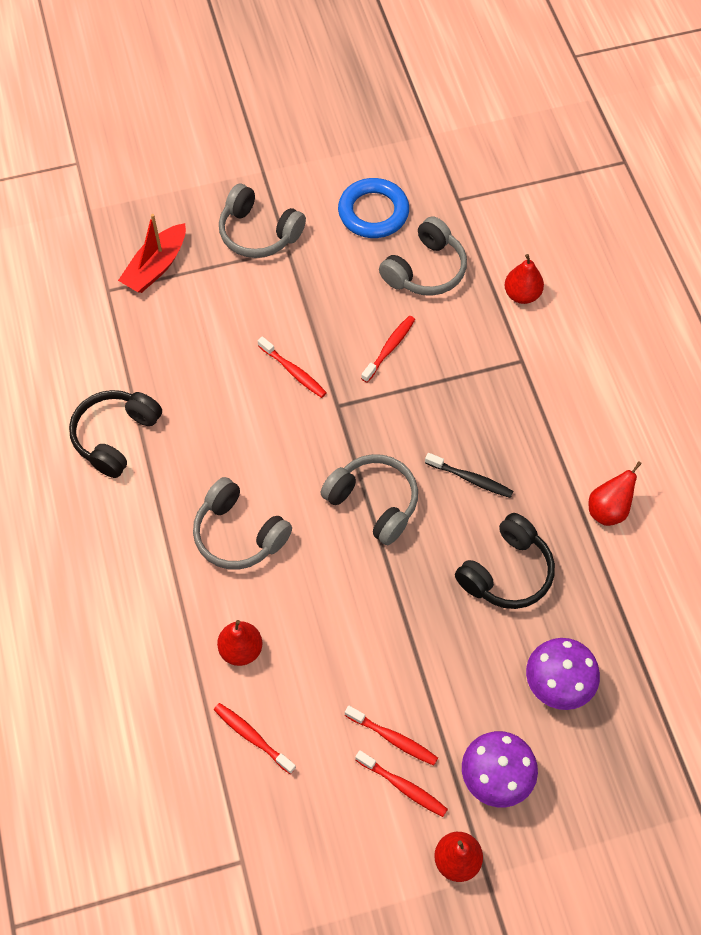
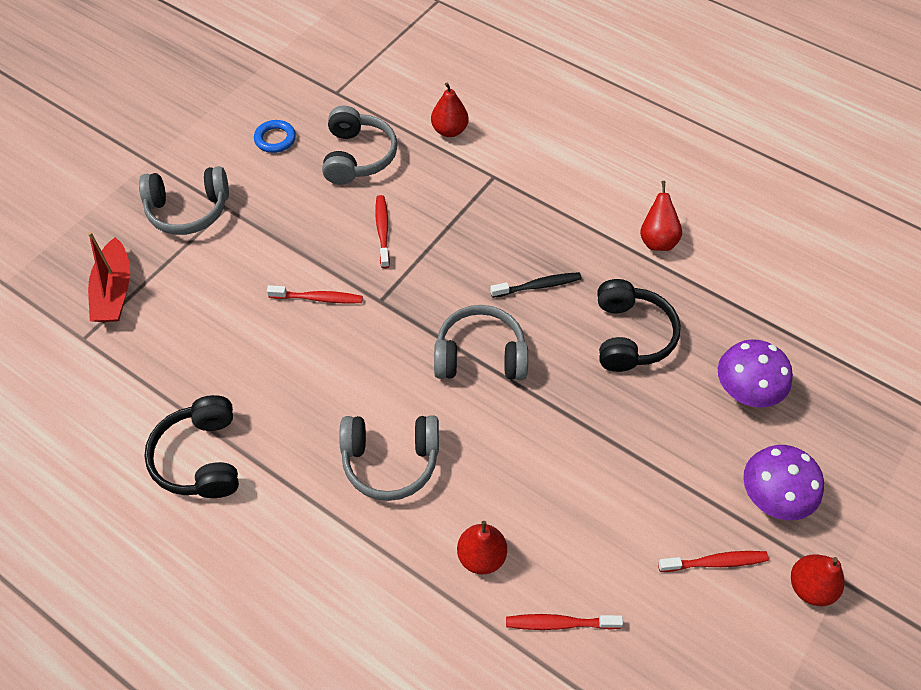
camera: 40 degrees left, 5 degrees down
(373, 212) = (275, 139): blue ring -> blue ring, size x0.58
(393, 738) = (671, 530): red toothbrush -> none

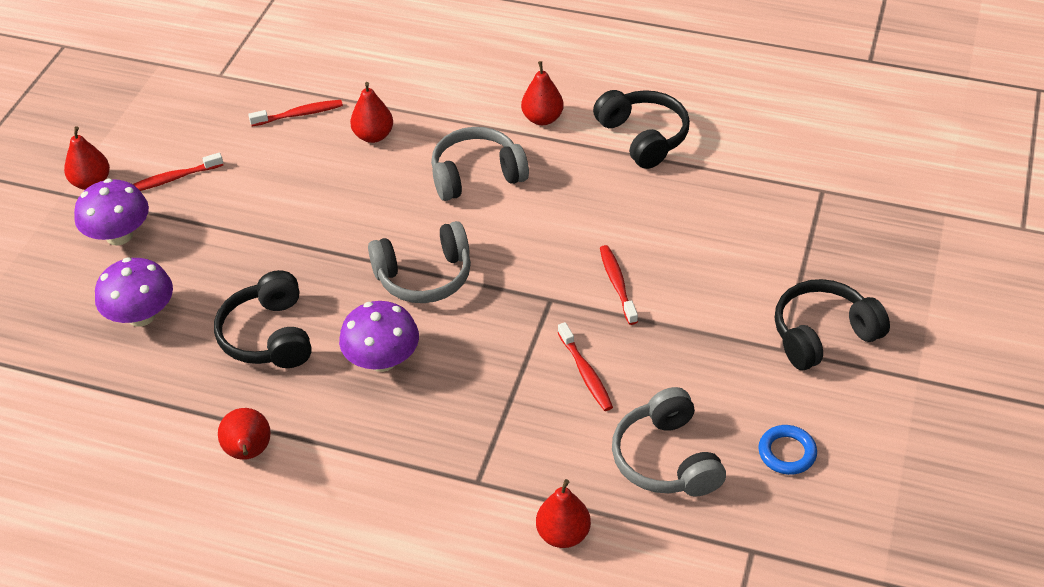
camera: 165 degrees right, 10 degrees down
(114, 291) = (829, 235): red boat -> none
(188, 210) = (823, 335): grey headphones -> black headphones
(289, 520) = (542, 119): none -> red pear
(318, 298) = (617, 284): red toothbrush -> red toothbrush turned 90 degrees clockwise
(538, 286) = (382, 360): black toothbrush -> purple mushroom

